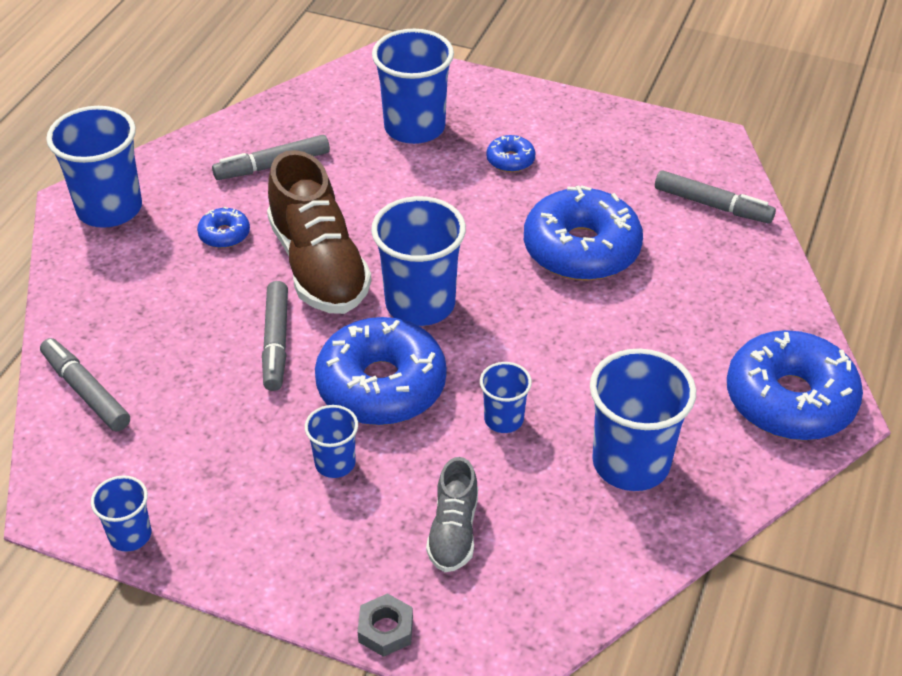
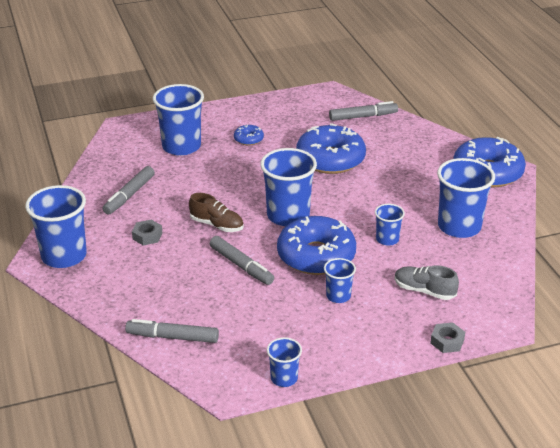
camera: 40 degrees left, 10 degrees down
(224, 234) = (147, 236): blue donut -> grey nut
(319, 266) = (217, 225): brown shoe -> brown shoe, size x0.53
(453, 531) = (424, 291): grey shoe -> grey shoe turned 150 degrees clockwise

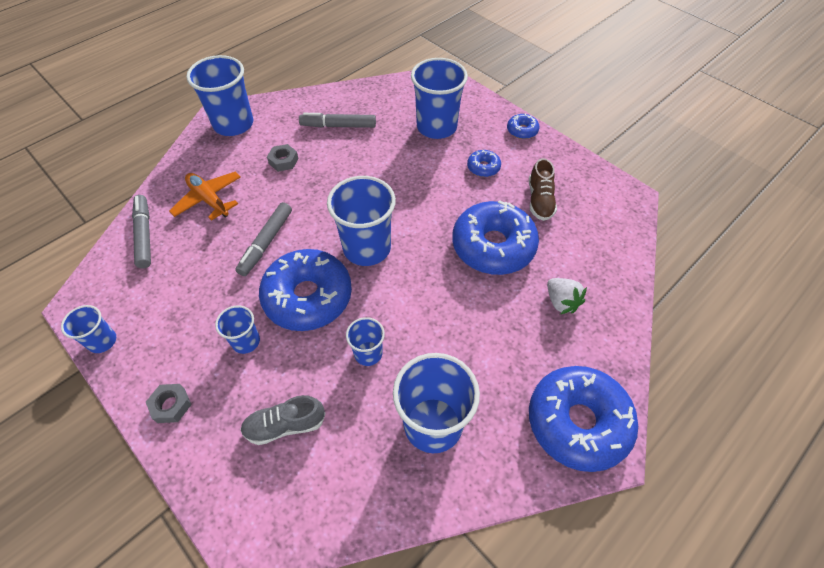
camera: 65 degrees right, 20 degrees up
(159, 289) = (209, 200): none -> orange plane
(217, 225) = (323, 200): brown shoe -> brown shoe (540, 200)
(224, 110) = (522, 130): none -> blue donut
(363, 117) = (603, 245): grey marker -> none
(398, 148) = (561, 302): none -> white strawberry
(424, 291) = (285, 425): grey shoe -> grey shoe turned 105 degrees counterclockwise
(447, 341) = (197, 482): grey nut -> grey nut (171, 405)

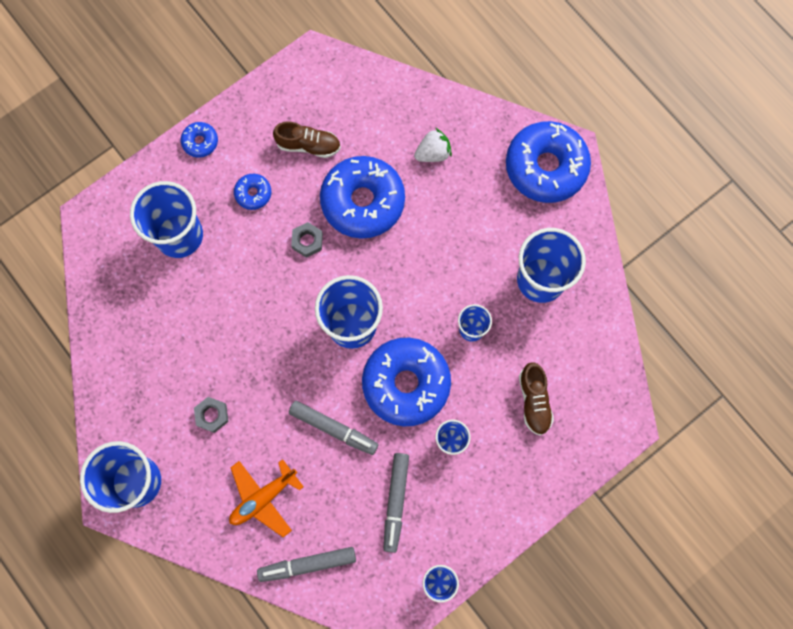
camera: 85 degrees left, 20 degrees up
(171, 405) = (509, 503): grey nut -> grey nut (307, 241)
(285, 425) = (534, 401): grey shoe -> brown shoe
(338, 126) = (159, 350): grey marker -> grey marker (395, 502)

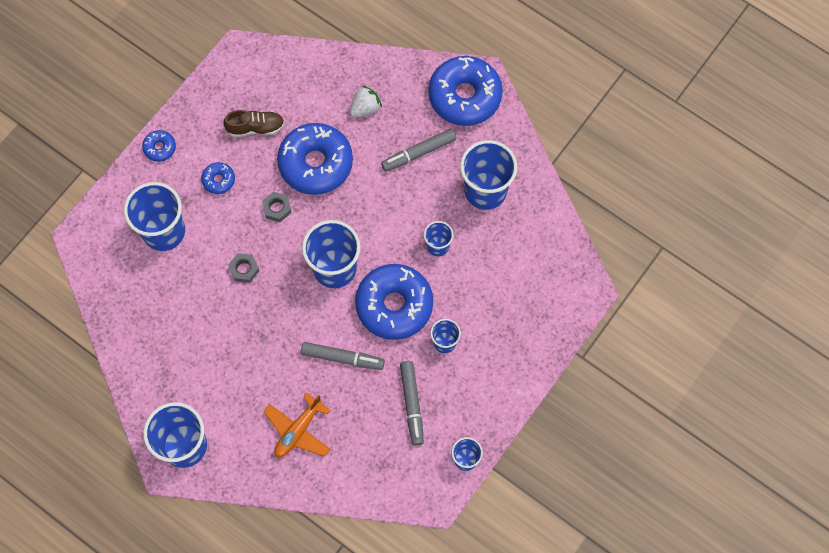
camera: 15 degrees left, 5 degrees down
(212, 415) = (235, 374): grey nut -> grey nut (244, 269)
(307, 564) = (351, 474): grey marker -> grey marker (418, 153)
(534, 401) = (506, 291): brown shoe -> none

